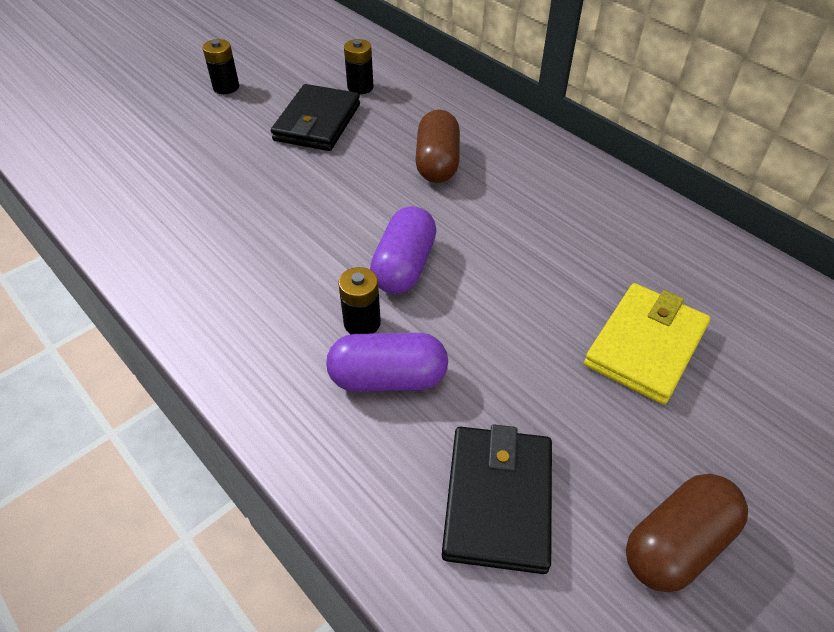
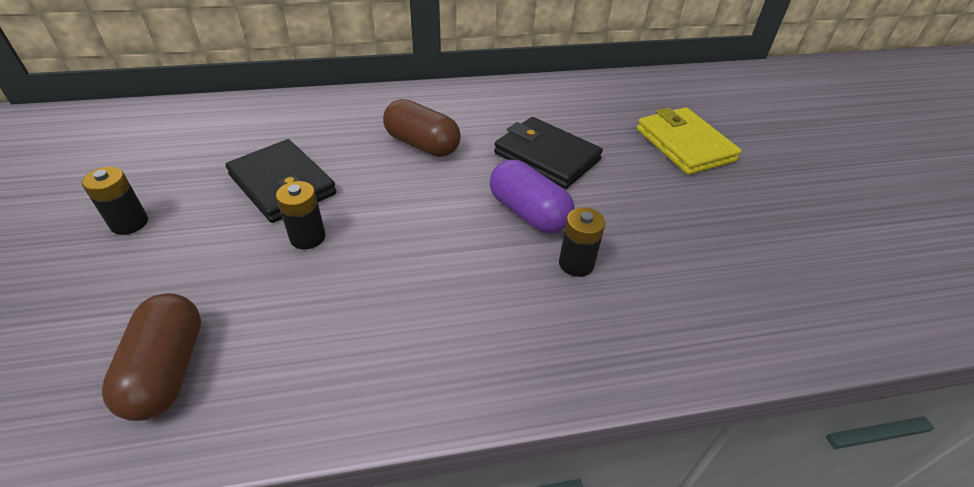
camera: 60 degrees left, 5 degrees down
(360, 87) = (266, 140): black battery -> black battery (308, 237)
(388, 378) = (647, 273): purple capsule -> none
(498, 500) = (788, 266): black wallet -> black wallet (546, 157)
(677, 543) = (841, 206): brown capsule -> brown capsule (167, 370)

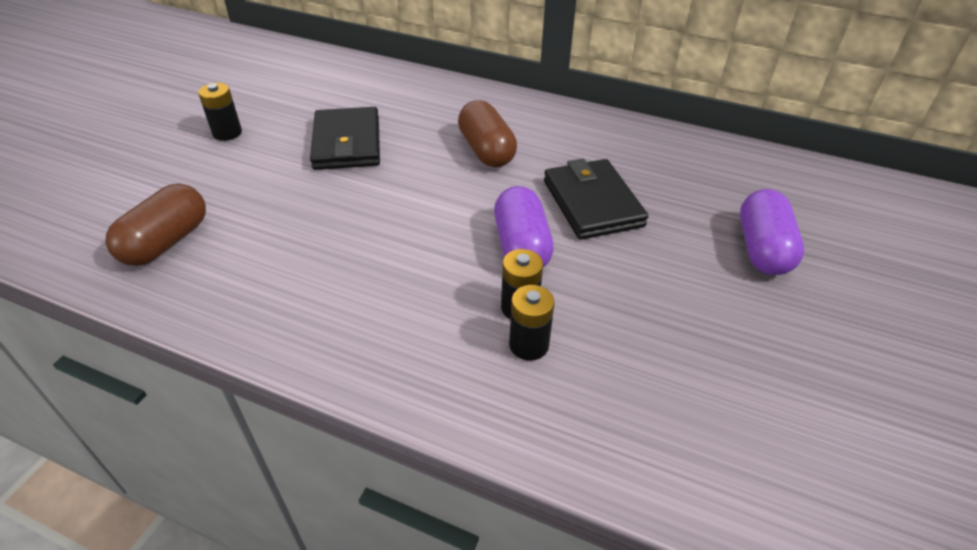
camera: 35 degrees right, 0 degrees up
(308, 237) = (328, 191): black battery -> black battery (528, 345)
(684, 145) = (762, 249): yellow wallet -> purple capsule

